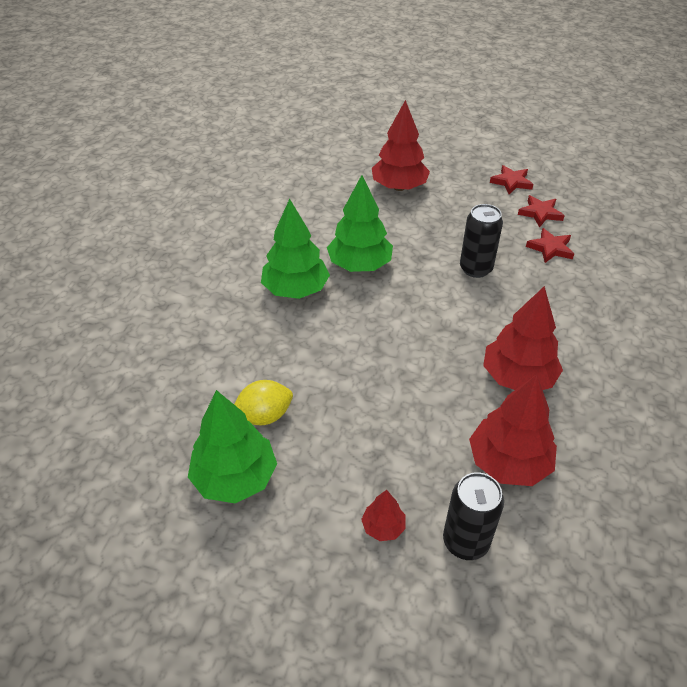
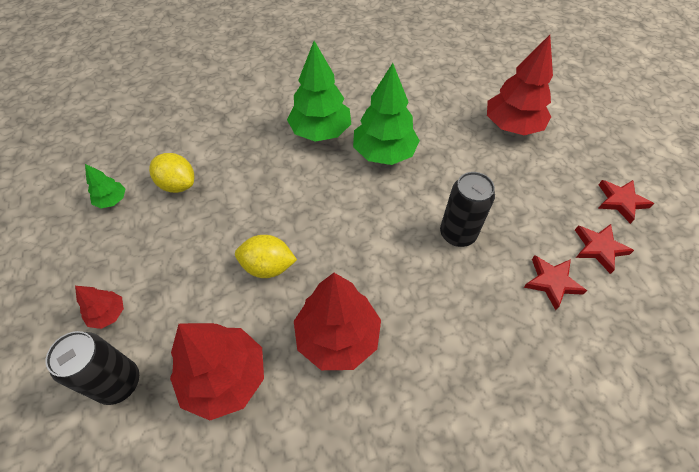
camera: 55 degrees right, 10 degrees up
(235, 478) = (112, 200): green tree -> green tree, size x0.48
(419, 390) = (268, 267): none -> yellow lemon

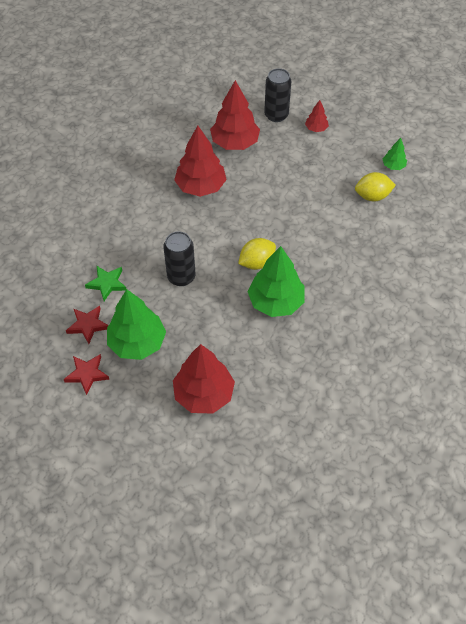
camera: 140 degrees right, 0 degrees up
(268, 267) = (268, 192): yellow lemon -> yellow lemon (257, 263)
(320, 132) = (335, 288): green tree -> green tree (137, 343)
(552, 282) = (107, 283): red star -> green star

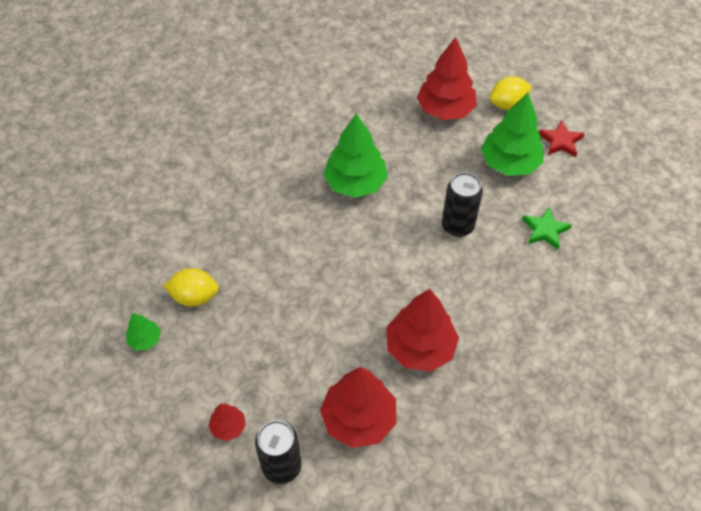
camera: 170 degrees left, 0 degrees up
(88, 325) = (563, 187): red star -> none
(257, 263) = (366, 230): yellow lemon -> yellow lemon (507, 104)

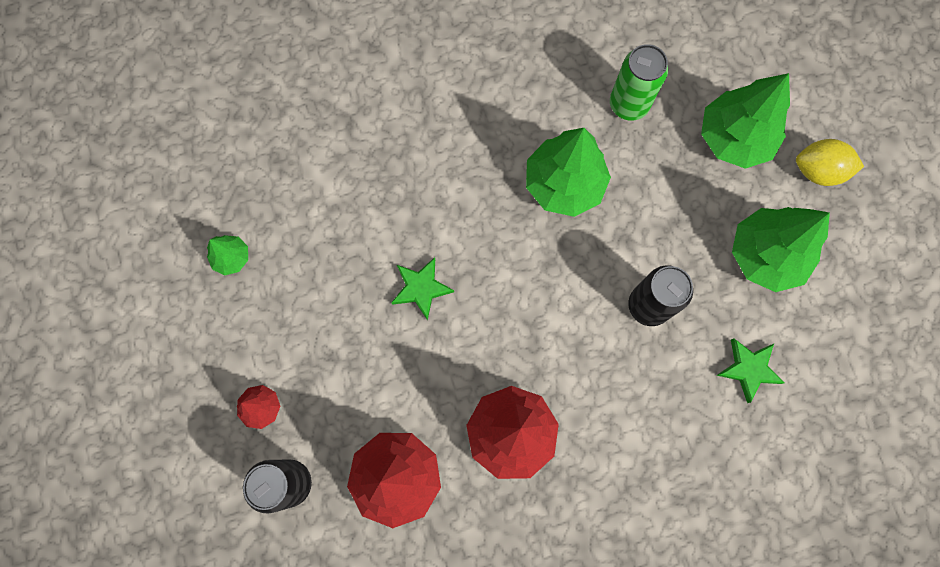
camera: 30 degrees right, 20 degrees up
(194, 296) = (308, 234): yellow lemon -> none
(298, 290) = (421, 288): none -> green star
(367, 121) = (628, 104): none -> green can
(445, 110) = (734, 138): red tree -> green tree
(560, 141) = (850, 259): red star -> none

